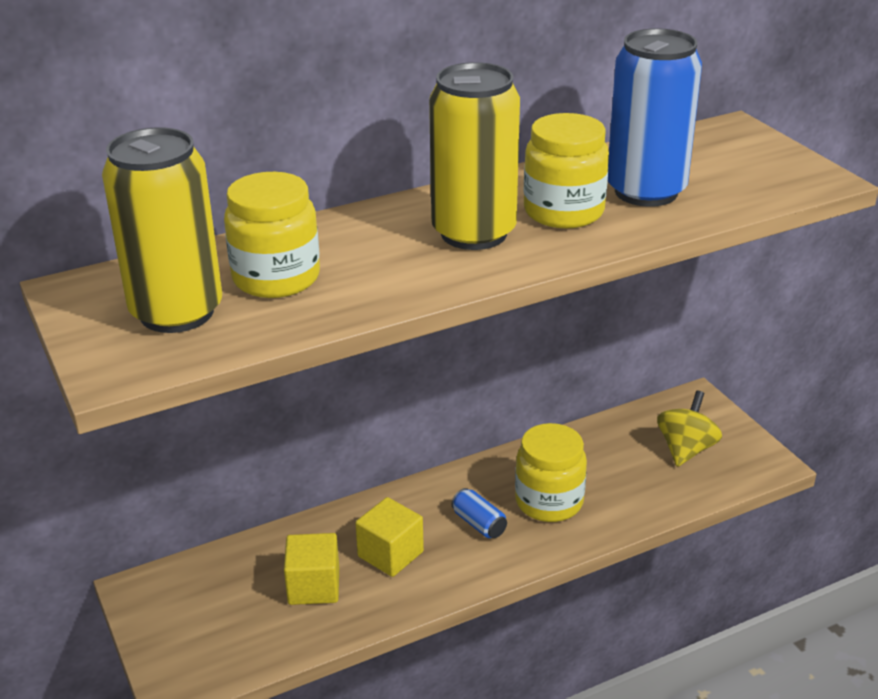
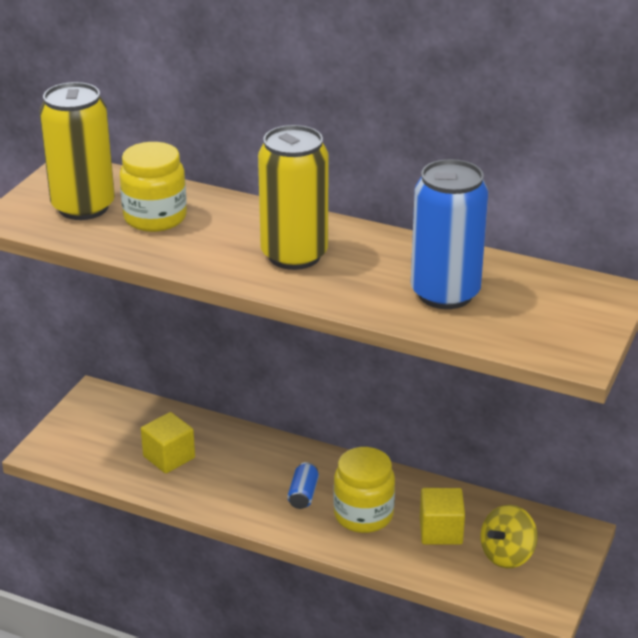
camera: 50 degrees right, 0 degrees up
(390, 554) = (231, 472): yellow cube -> yellow cube (440, 531)
(563, 212) = (368, 274): yellow jar -> none
(686, 449) = (507, 555): yellow spinning top -> yellow spinning top turned 150 degrees clockwise

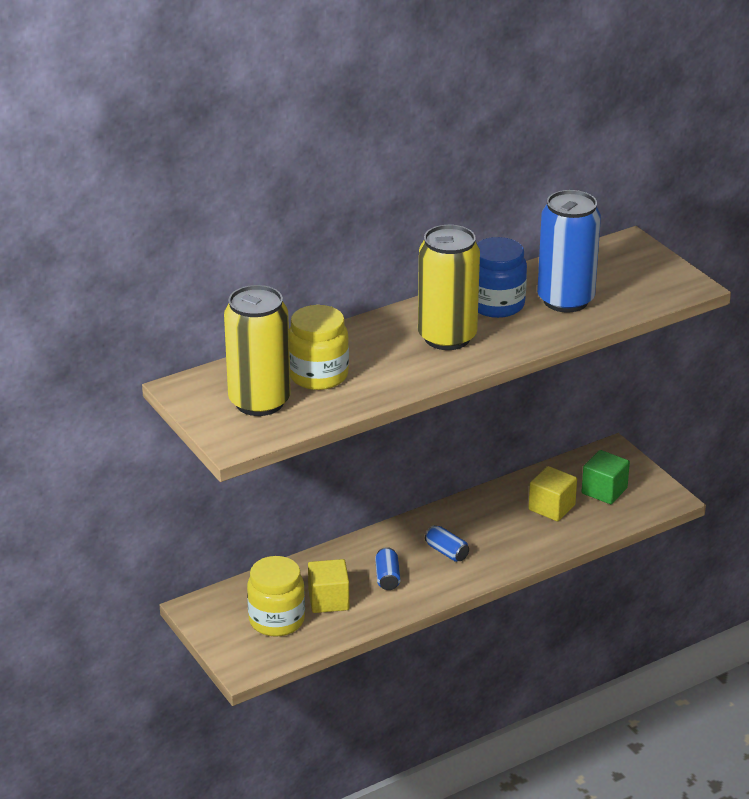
camera: 55 degrees left, 0 degrees up
(232, 476) = (387, 577): none -> blue can
(363, 515) = (499, 534): yellow jar -> yellow jar (276, 620)
(386, 260) = (496, 304): none -> blue jar
(507, 555) = (604, 491): yellow spinning top -> green cube

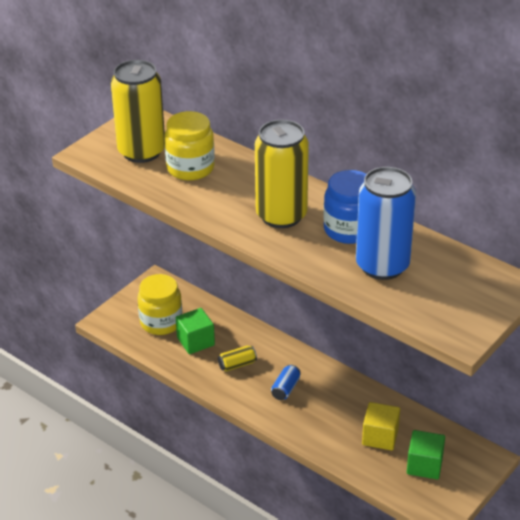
camera: 70 degrees right, 5 degrees up
(328, 600) = (195, 341): yellow cube -> green cube
(387, 577) = (237, 364): blue can -> yellow can

